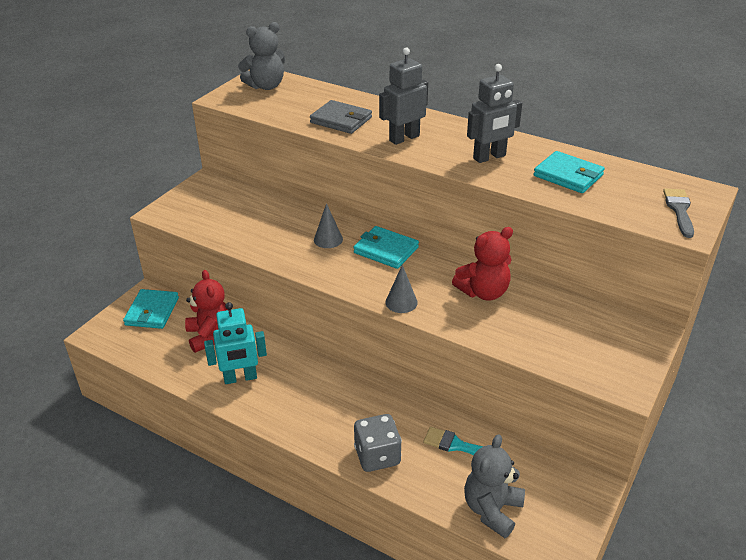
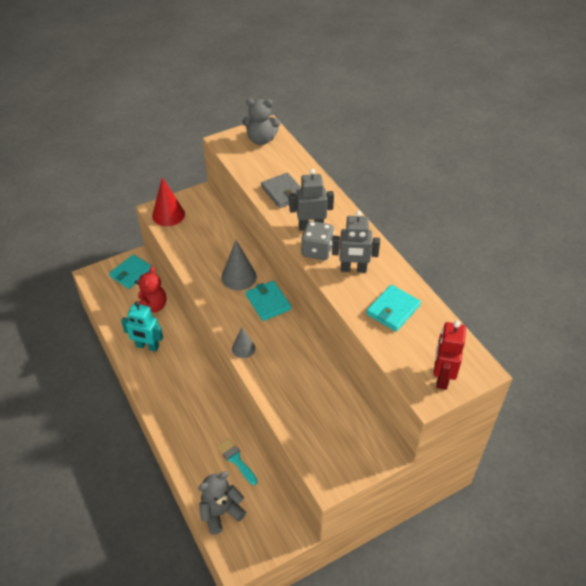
camera: 30 degrees right, 10 degrees up
(182, 212) = (168, 215): none -> red cone
(328, 239) = (239, 277): grey cone -> grey cone, size x1.63
(377, 456) = (184, 441): grey dice -> grey dice (317, 251)
(483, 292) = (302, 366): red teddy bear -> none
(568, 175) = (393, 310): turquoise wallet -> turquoise wallet turned 60 degrees clockwise
(679, 210) = (442, 377): grey brush -> red robot

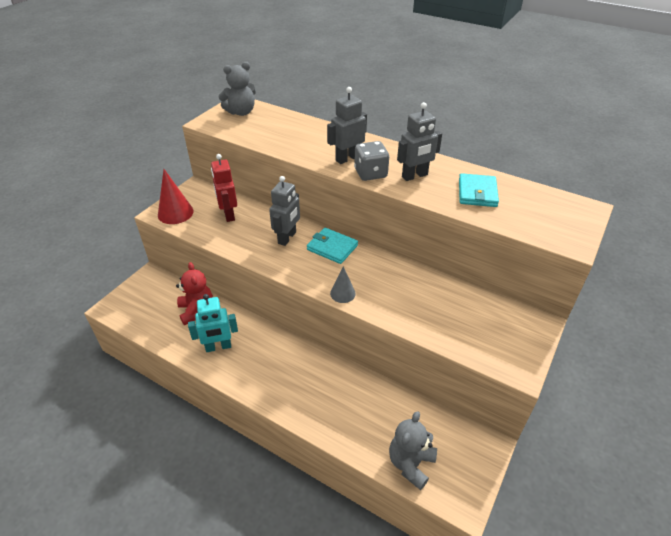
camera: 30 degrees left, 5 degrees down
(131, 273) = (153, 289): turquoise wallet -> none
(236, 460) = (385, 407): turquoise brush -> none
(239, 277) = (287, 238): grey cone -> grey robot
(283, 192) = (298, 142): grey wallet -> none
(442, 377) = (566, 225): red robot -> red robot (228, 214)

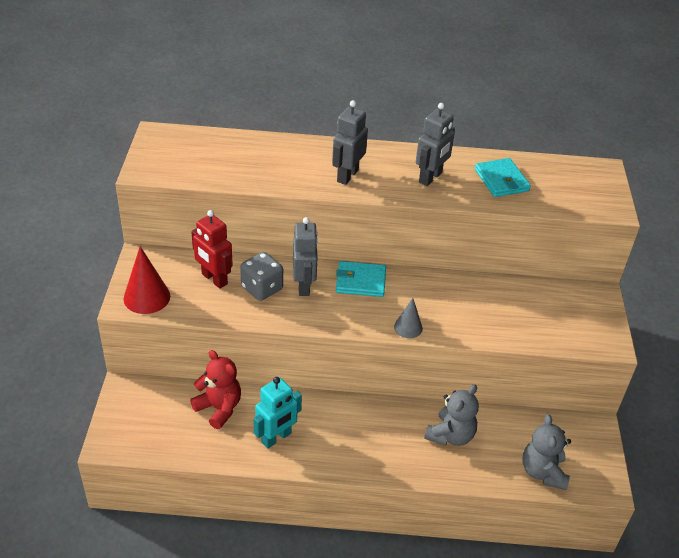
camera: 30 degrees left, 0 degrees up
(241, 112) = (174, 146): grey teddy bear -> grey teddy bear (450, 435)
(370, 173) = (385, 187): grey dice -> grey dice (262, 288)

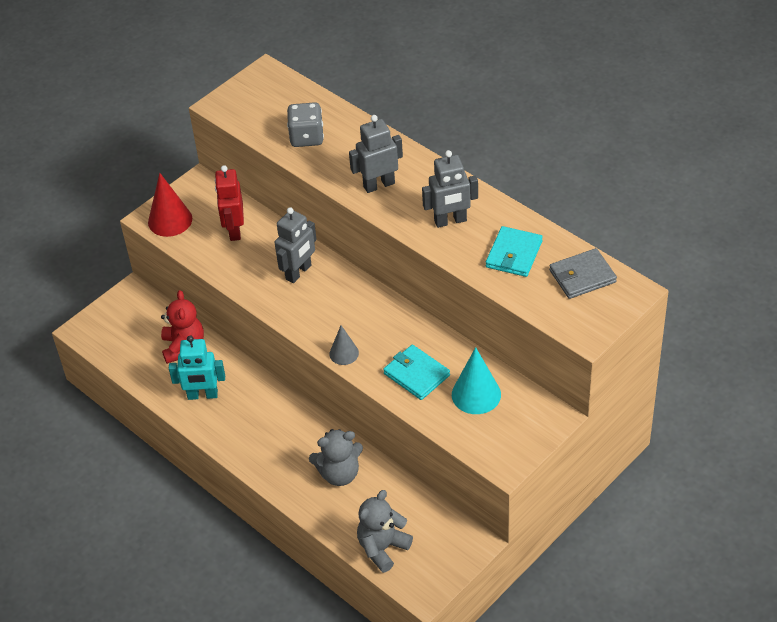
camera: 45 degrees right, 5 degrees up
(262, 288) = (263, 257): grey dice -> grey dice (306, 137)
(360, 281) = (349, 292): turquoise wallet -> turquoise wallet (416, 374)
(534, 306) = (476, 394): none -> turquoise cone
(562, 174) = (582, 276): none -> grey wallet

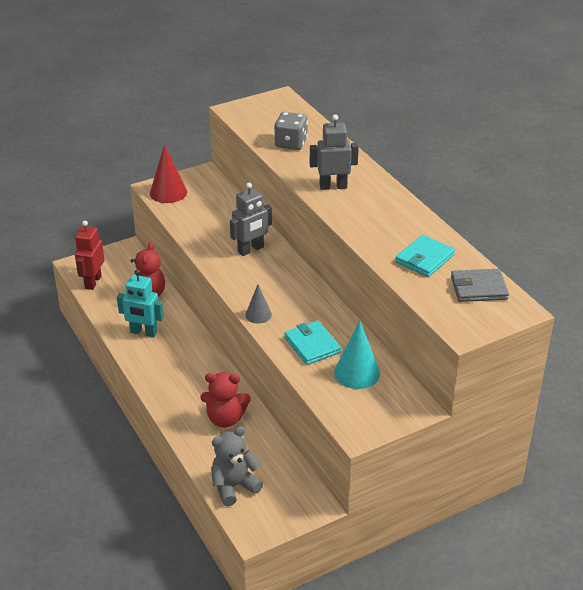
camera: 15 degrees right, 10 degrees down
(234, 230) = (214, 210): red robot -> red robot (92, 282)
(339, 474) = (225, 419): grey teddy bear -> red teddy bear
(450, 221) = (381, 223): grey robot -> none

